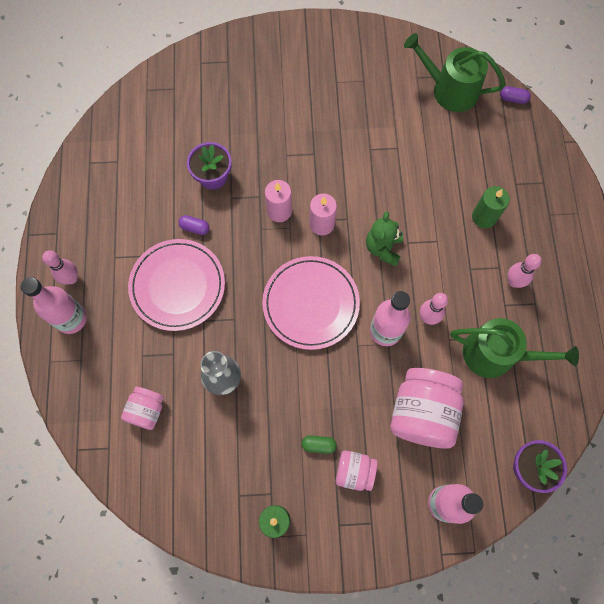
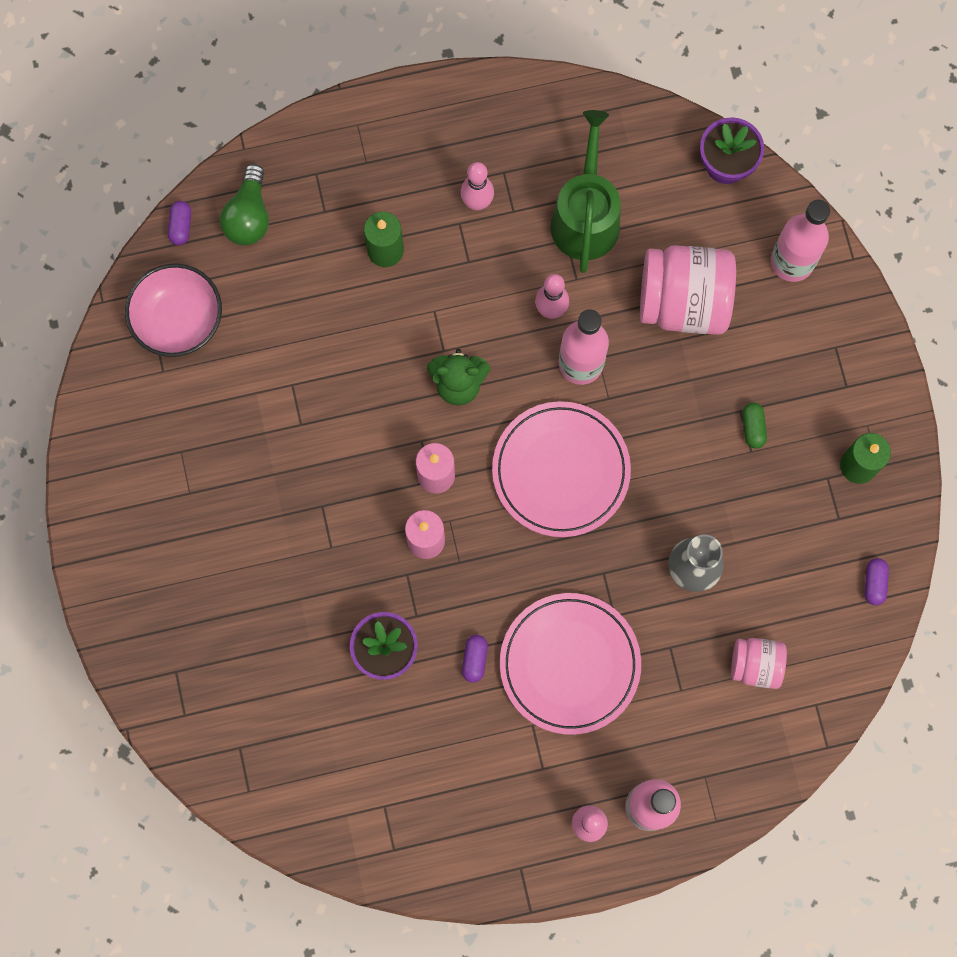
camera: 100 degrees left, 5 degrees up
(185, 512) = (874, 583): none -> purple capsule
(354, 471) = (777, 377): pink jar -> none
(449, 90) = (179, 320): green watering can -> pink bowl
(516, 138) = (249, 216): none -> green light bulb

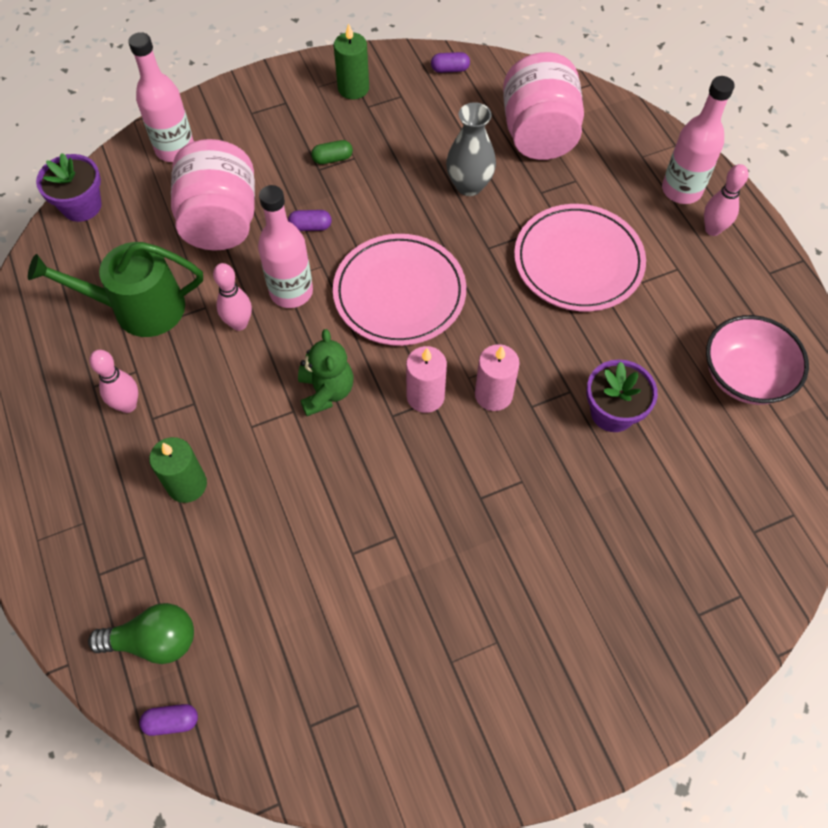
camera: 100 degrees left, 15 degrees down
(179, 320) = (292, 698): pink bowl -> pink bowl (745, 376)
(474, 659) = (597, 335): purple capsule -> purple capsule (310, 227)
(755, 665) = (539, 134): pink jar -> pink jar, size x1.85

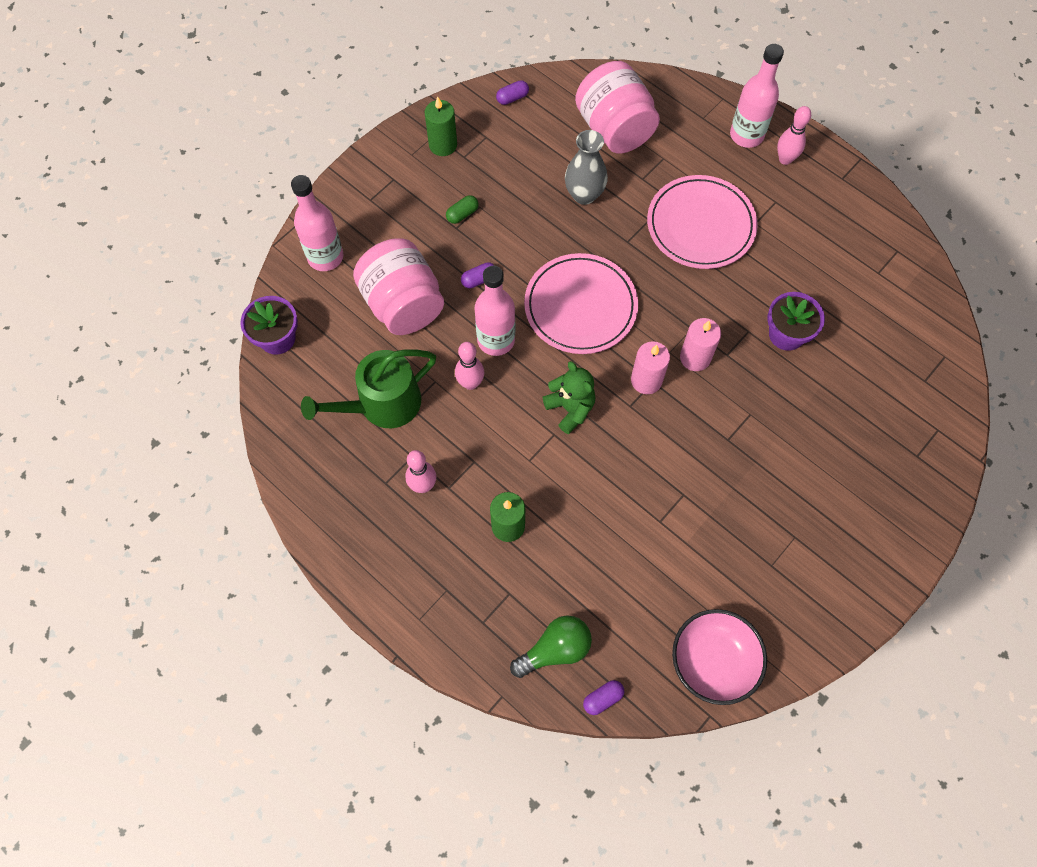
camera: 25 degrees left, 5 degrees up
(745, 376) = (864, 267): pink bowl -> pink bowl (713, 661)

